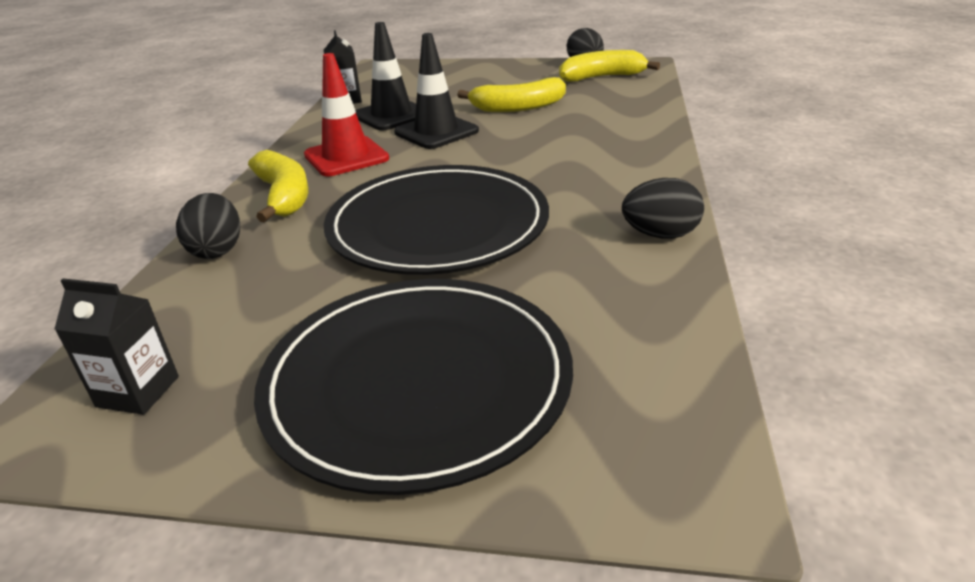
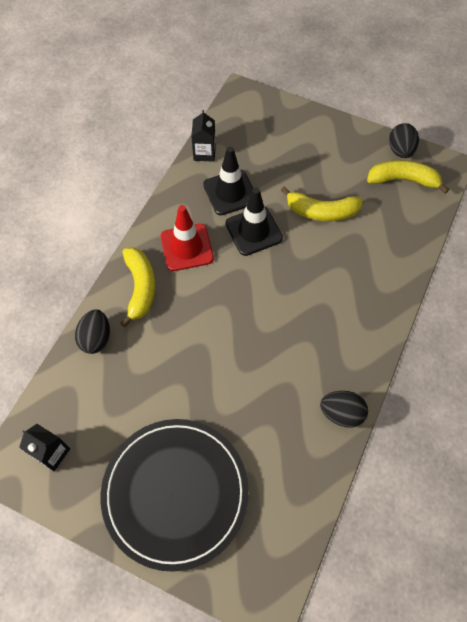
camera: 15 degrees right, 30 degrees up
(438, 225) = (221, 356): black plate -> none

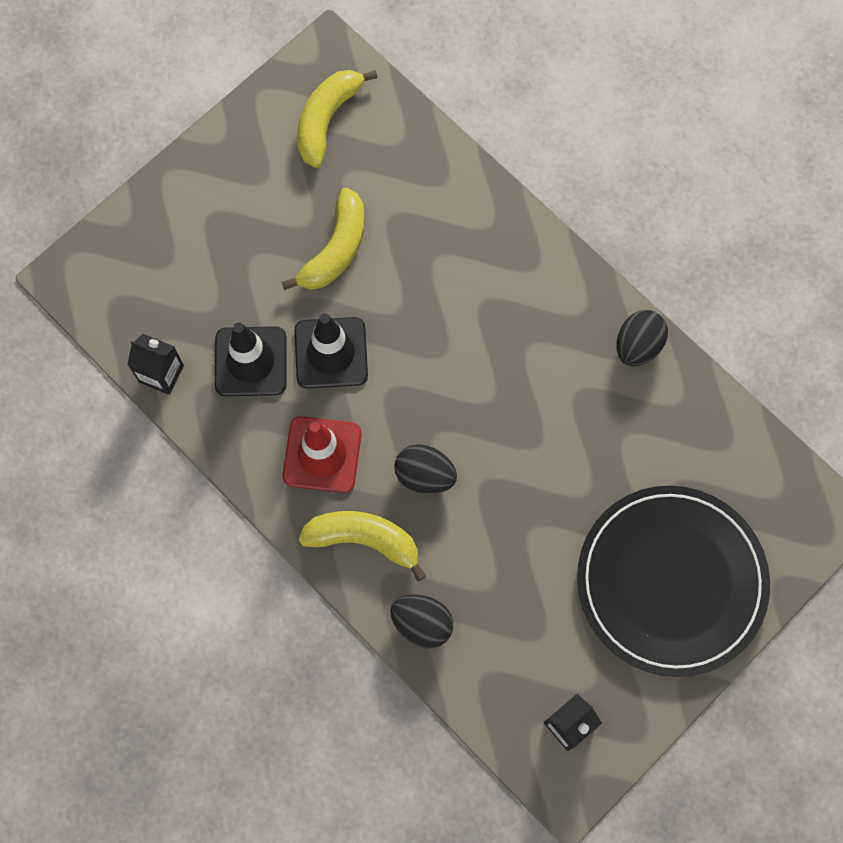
camera: 70 degrees left, 10 degrees up
(400, 150) = (275, 100): black egg -> black egg (425, 475)

